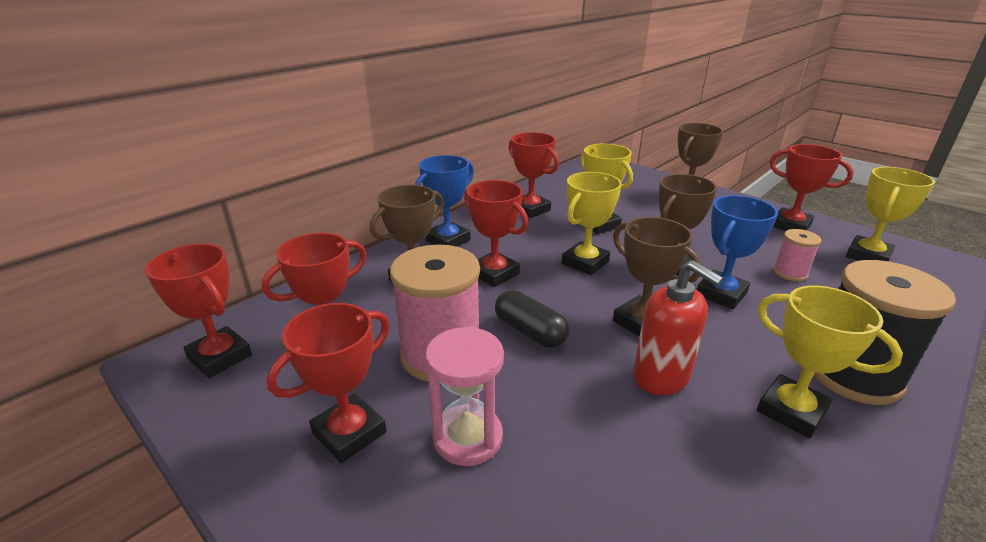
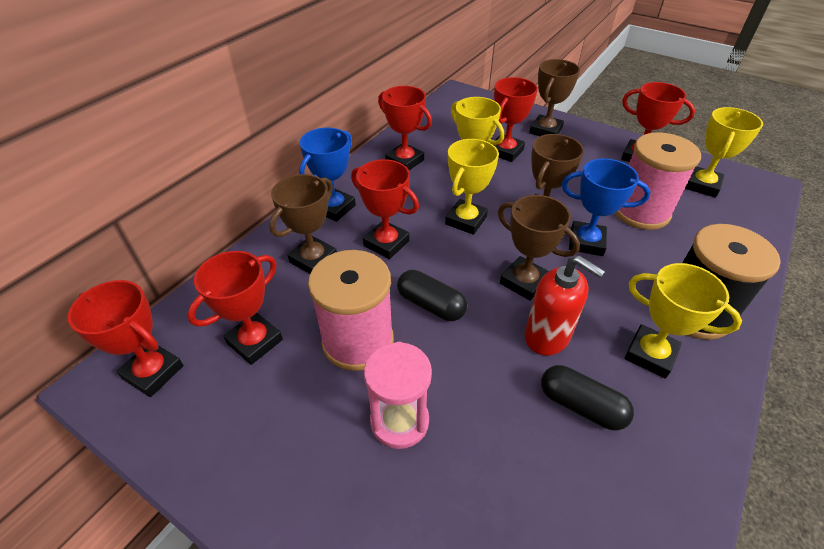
camera: 10 degrees left, 15 degrees up
(349, 433) = (297, 433): red trophy -> red trophy (505, 151)
(694, 453) = (581, 406): none -> black capsule
(721, 294) = (586, 242): blue trophy -> blue trophy turned 75 degrees clockwise
(790, 273) = (640, 212): pink spool -> pink spool, size x2.01

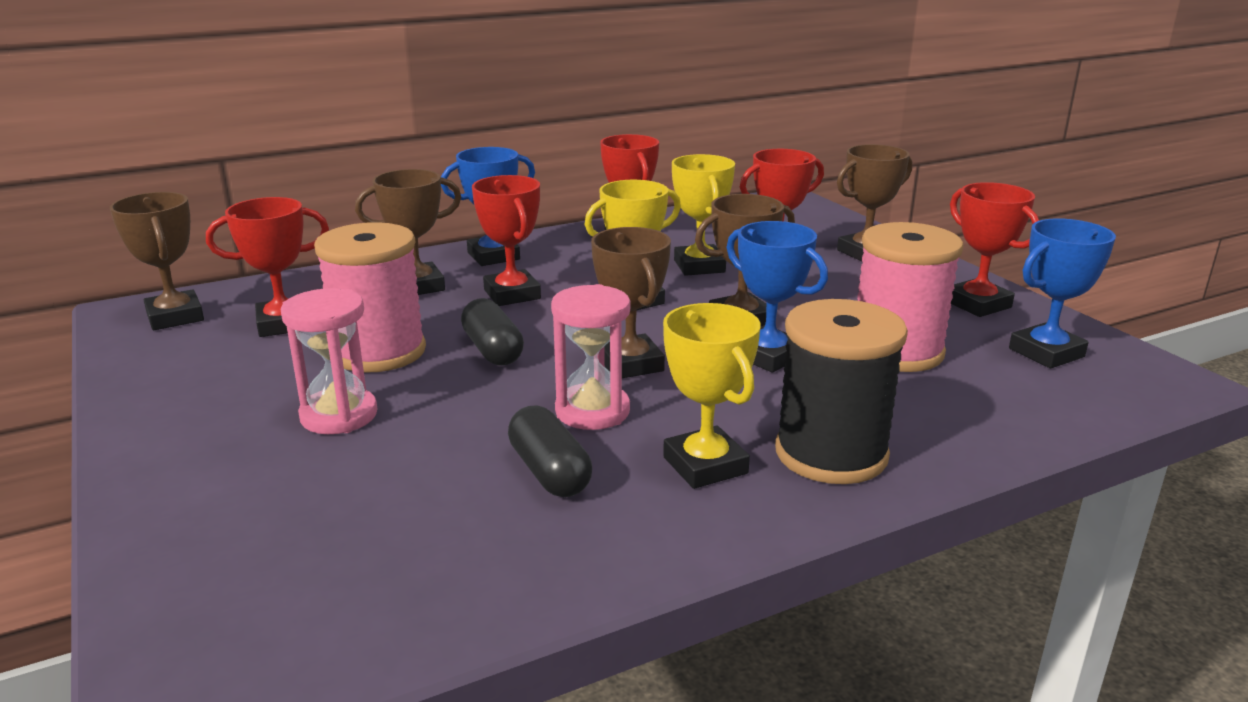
camera: 30 degrees right, 20 degrees down
(153, 372) = (175, 317): red trophy -> brown trophy
(547, 336) = (592, 411): red soap dispenser -> pink hourglass
(702, 185) = (1046, 353): yellow trophy -> blue trophy

